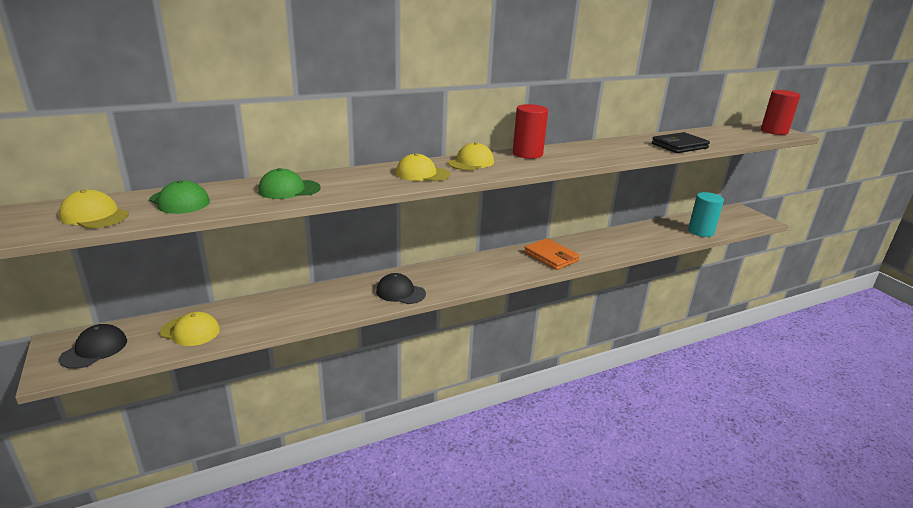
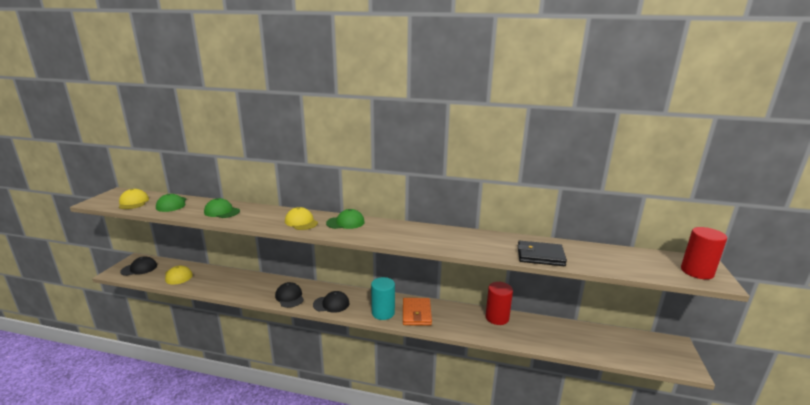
camera: 40 degrees right, 5 degrees down
(459, 280) = (331, 304): none -> black cap
(471, 162) = (345, 222): yellow cap -> green cap
(527, 154) = (396, 227): red cylinder -> red cylinder (497, 317)
(701, 231) = (587, 347): turquoise cylinder -> turquoise cylinder (383, 313)

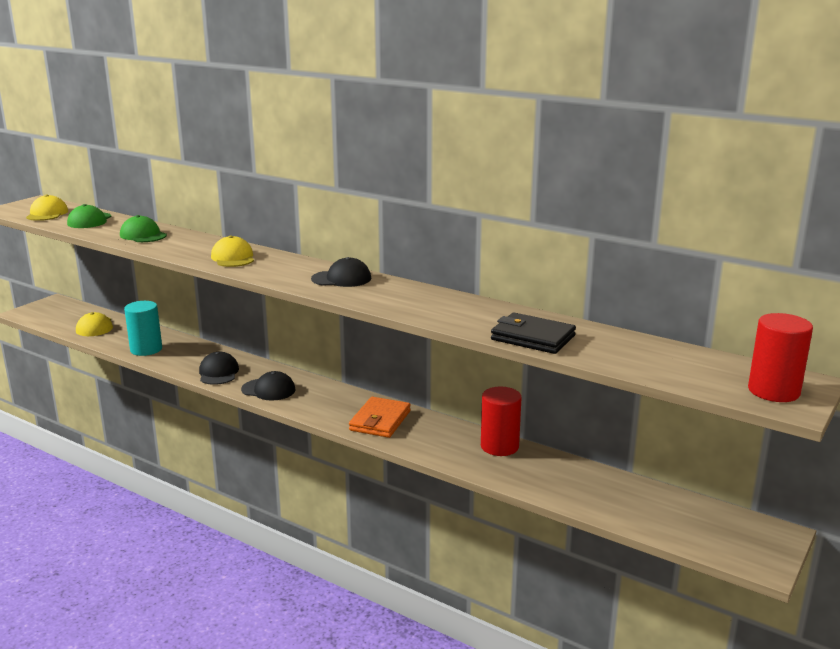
camera: 20 degrees right, 0 degrees up
(139, 268) = (53, 312): black cap -> black cap (341, 279)
(345, 222) = (292, 265): green cap -> none
(383, 313) = (332, 411): turquoise cylinder -> turquoise cylinder (146, 349)

